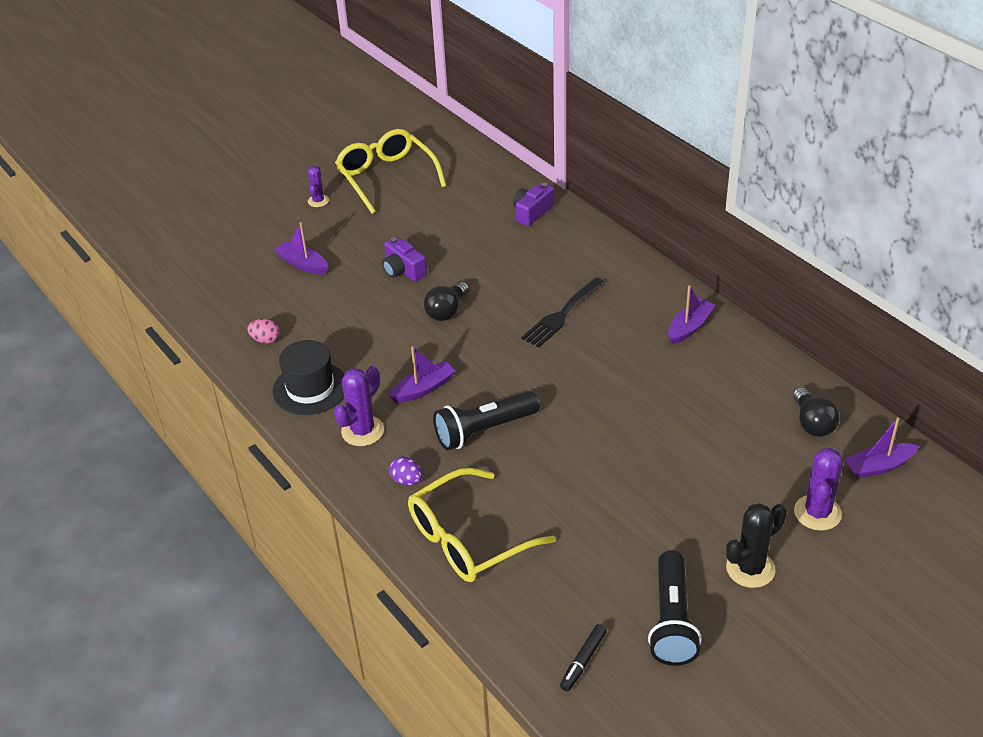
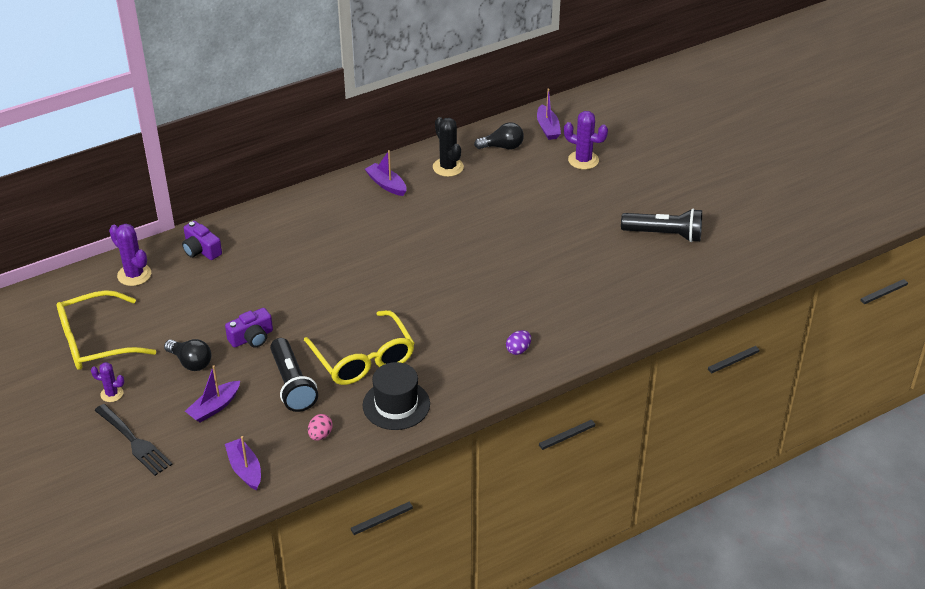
camera: 85 degrees left, 0 degrees up
(362, 431) = (457, 373): purple cactus -> purple cactus (134, 275)
(423, 389) = (416, 334): purple boat -> purple boat (245, 469)
(447, 311) = (320, 313): black light bulb -> black light bulb (190, 362)
(468, 539) = (582, 321): yellow glasses -> yellow glasses (363, 359)
(484, 430) = (472, 303): black flashlight -> black flashlight (292, 384)
(561, 315) = (349, 248): black fork -> black fork (135, 442)
(583, 661) = (693, 277): black marker -> none
(750, 569) = (626, 195): black cactus -> black cactus (448, 167)

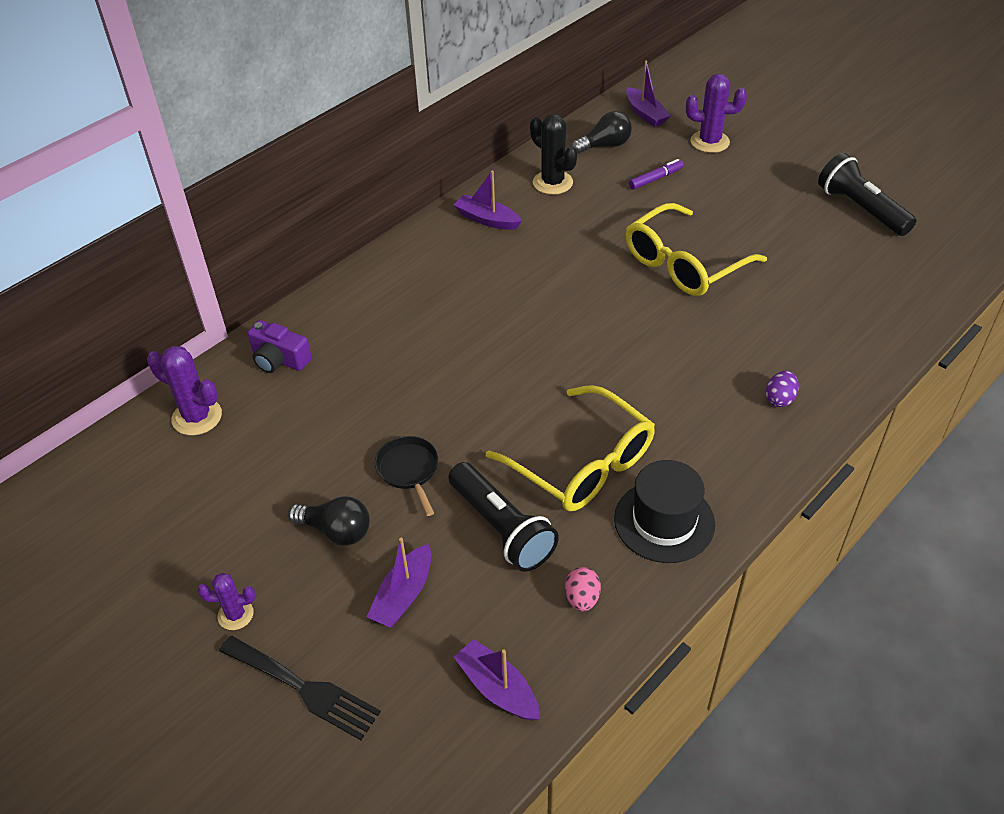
camera: 15 degrees left, 5 degrees up
(95, 341) = (177, 534): yellow glasses -> yellow glasses (684, 264)
(252, 337) = (409, 470): purple camera -> black pan
(525, 180) = (656, 179): none -> purple marker
(664, 234) = (861, 209): black flashlight -> black flashlight turned 120 degrees counterclockwise

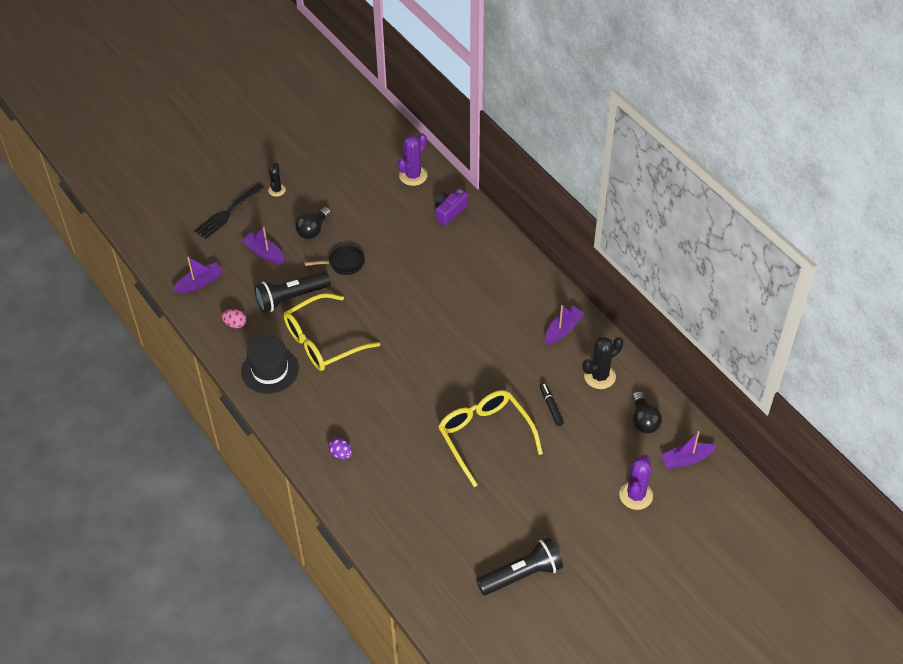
camera: 100 degrees right, 5 degrees up
(235, 614) = (277, 190): purple cactus -> black cactus
(613, 215) = (551, 406): none -> black marker
(656, 179) = (591, 444): purple marker -> none

